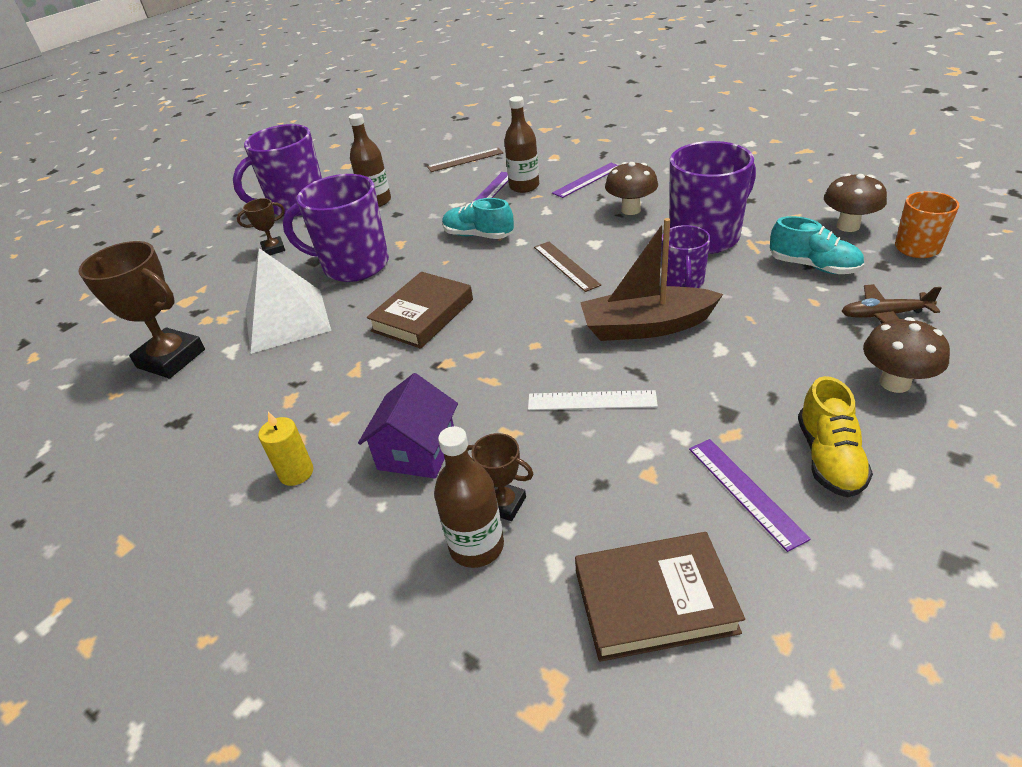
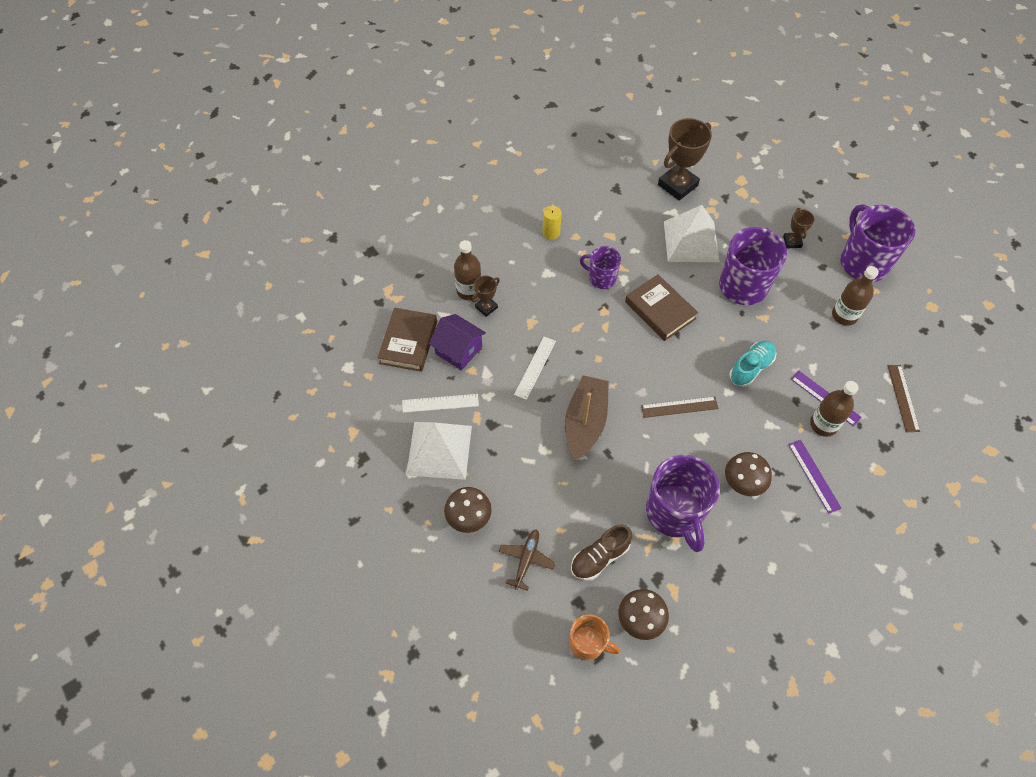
camera: 105 degrees right, 20 degrees up
(417, 451) = (539, 282): purple house -> purple house (459, 350)
(682, 282) = (622, 466): purple mug -> purple mug (601, 278)
(745, 491) = (440, 403): purple ruler -> white ruler
(813, 266) = (599, 557): turquoise shoe -> brown shoe
(829, 458) = (439, 450): yellow shoe -> white pyramid

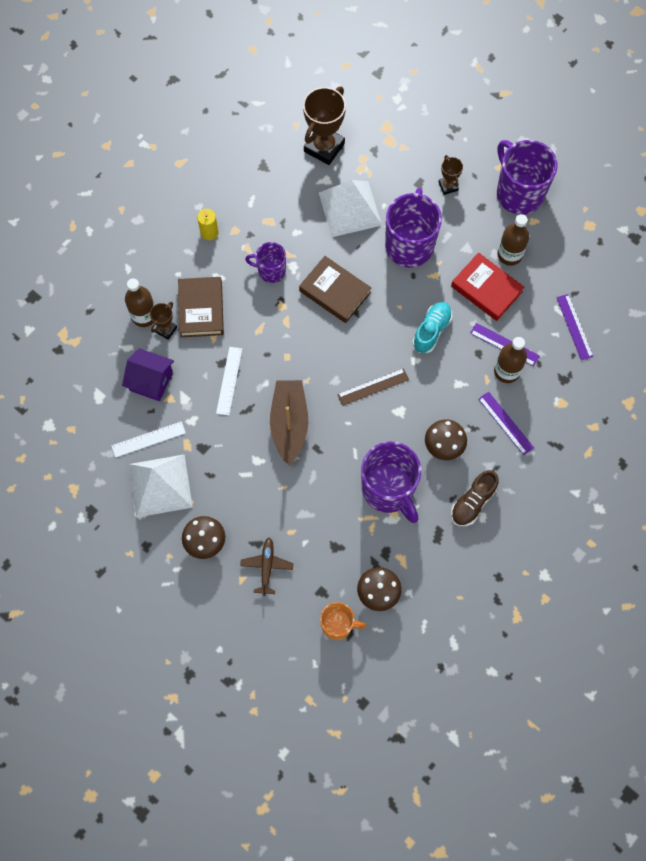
camera: 15 degrees left, 10 degrees up
(408, 342) = (100, 385): brown book -> brown book (201, 309)
(599, 557) = (331, 547): brown shoe -> brown shoe (473, 502)
(815, 341) = (486, 289): none -> red book
(903, 398) = (574, 327): brown ruler -> purple ruler

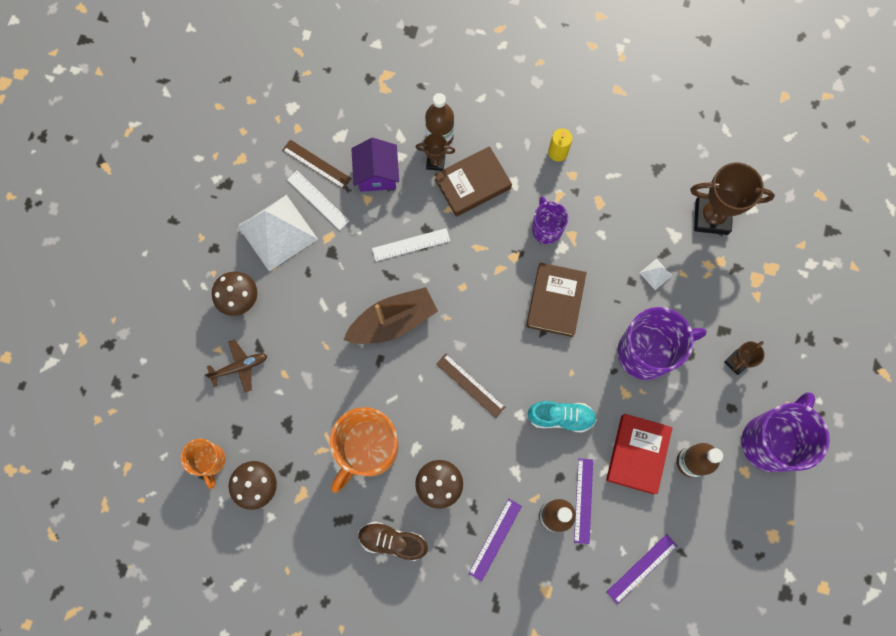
camera: 65 degrees right, 5 degrees up
(114, 426) = (317, 164): none -> brown ruler
(350, 209) = (655, 274): white pyramid -> white pyramid, size x0.40
(388, 490) = (368, 449): purple mug -> orange mug

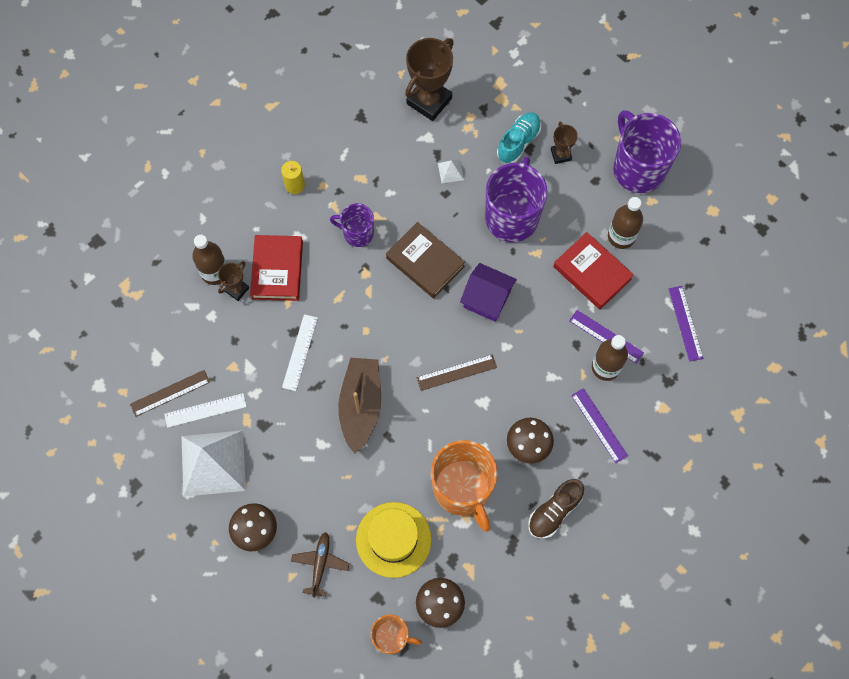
camera: 60 degrees left, 5 degrees down
(293, 415) = (393, 539): none -> yellow hat
(377, 174) = (215, 345): purple house -> purple house (487, 299)
(472, 183) = (277, 270): brown book -> red book
(561, 417) = (527, 315): turquoise shoe -> turquoise shoe (518, 142)

